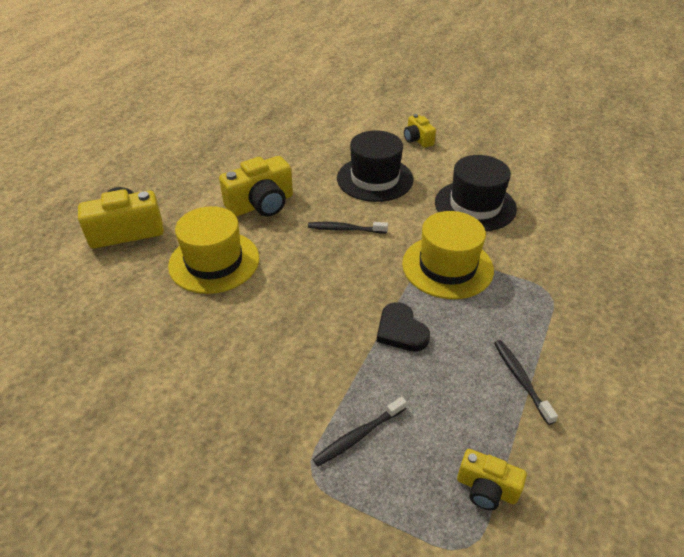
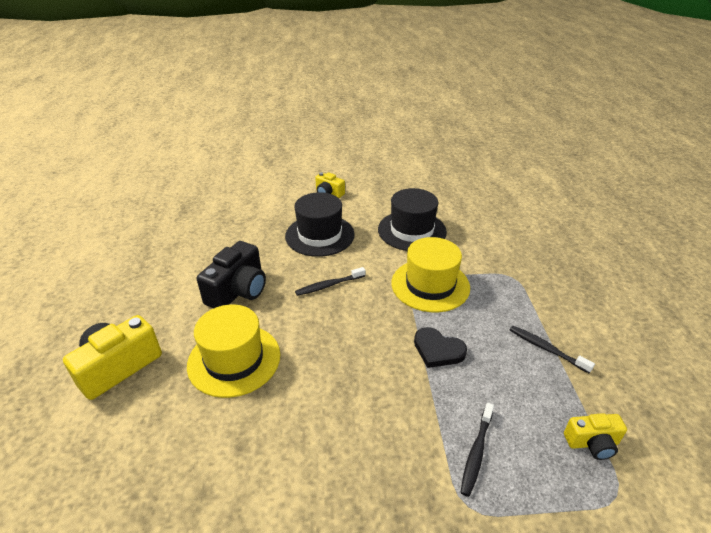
camera: 30 degrees left, 5 degrees down
(261, 204) = (238, 290): yellow camera -> black camera

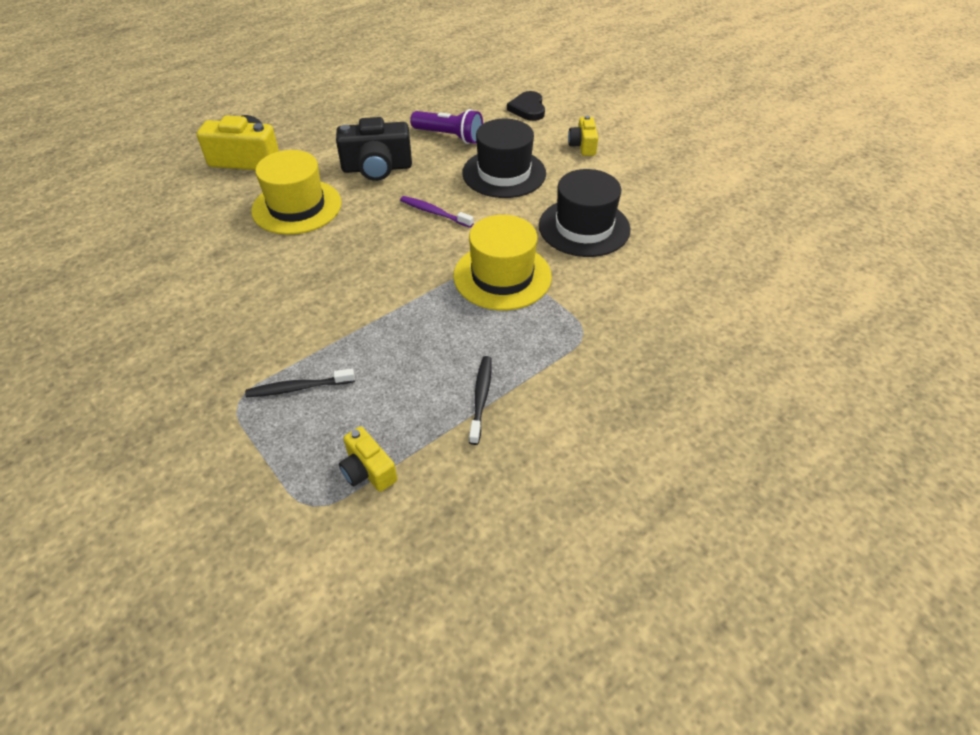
camera: 55 degrees right, 10 degrees up
(245, 239) = (449, 136): none -> purple flashlight
(329, 285) = (434, 213): black toothbrush -> purple toothbrush
(438, 350) = (408, 317): black heart -> black heart (528, 109)

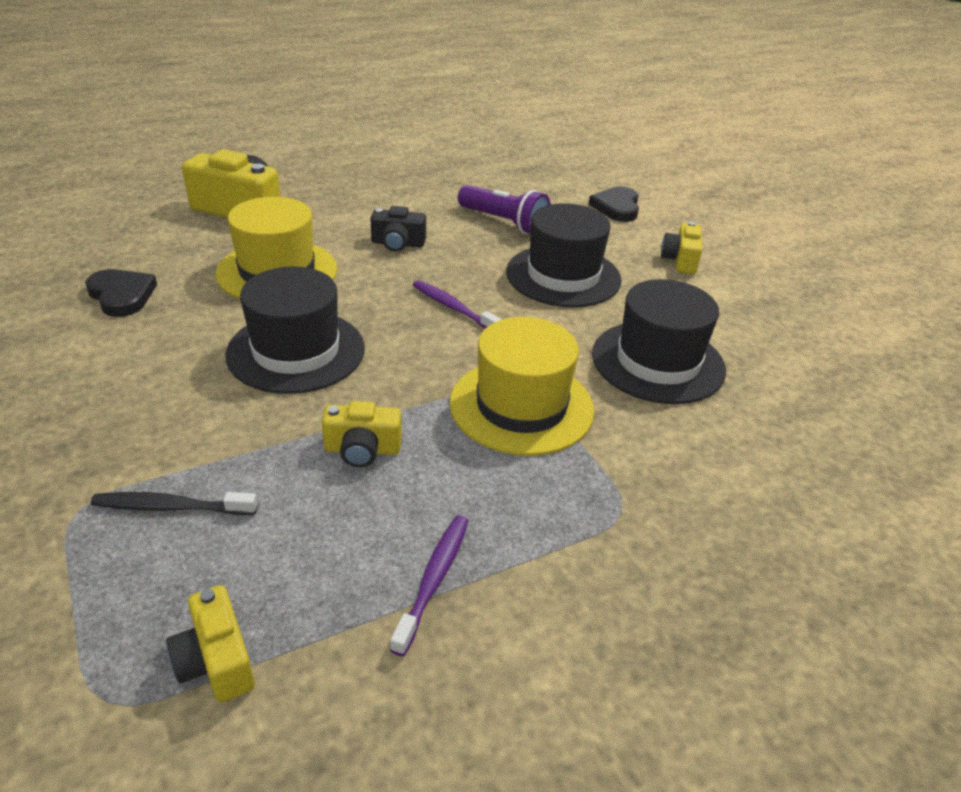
camera: 10 degrees right, 10 degrees down
(190, 247) = (122, 295): none -> black heart
(336, 266) = (296, 351): none -> black hat
(377, 168) = (398, 244): black camera -> black camera, size x0.57
(407, 326) = (362, 450): none -> yellow camera
(481, 398) = (433, 580): black toothbrush -> purple toothbrush

